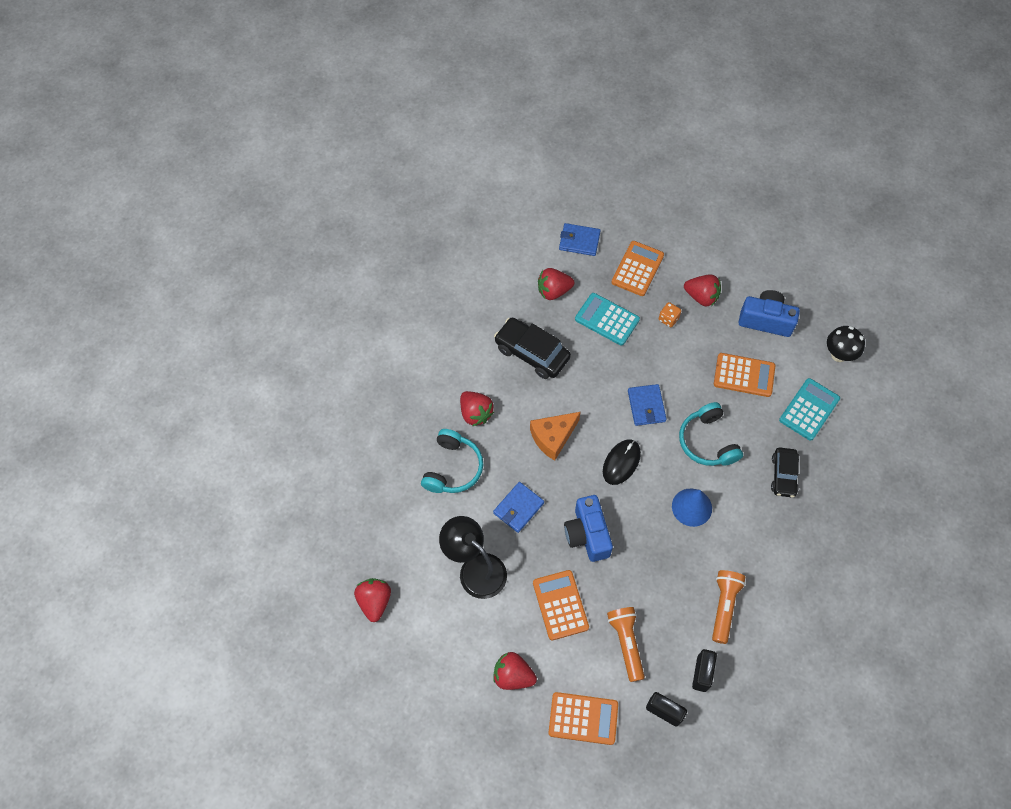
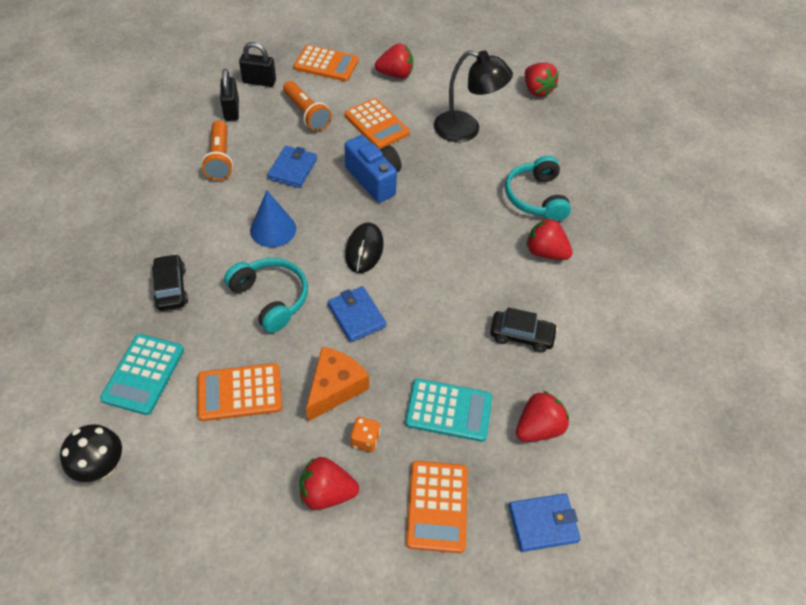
camera: 155 degrees right, 10 degrees down
(518, 508) = (452, 182): blue wallet -> blue wallet (293, 169)
(532, 353) = (521, 335): black car -> black car, size x0.65
(553, 437) = (449, 253): orange cheese -> orange cheese (335, 388)
(583, 718) = (326, 64): orange calculator -> orange calculator turned 150 degrees counterclockwise
(766, 320) = (220, 486): blue camera -> none

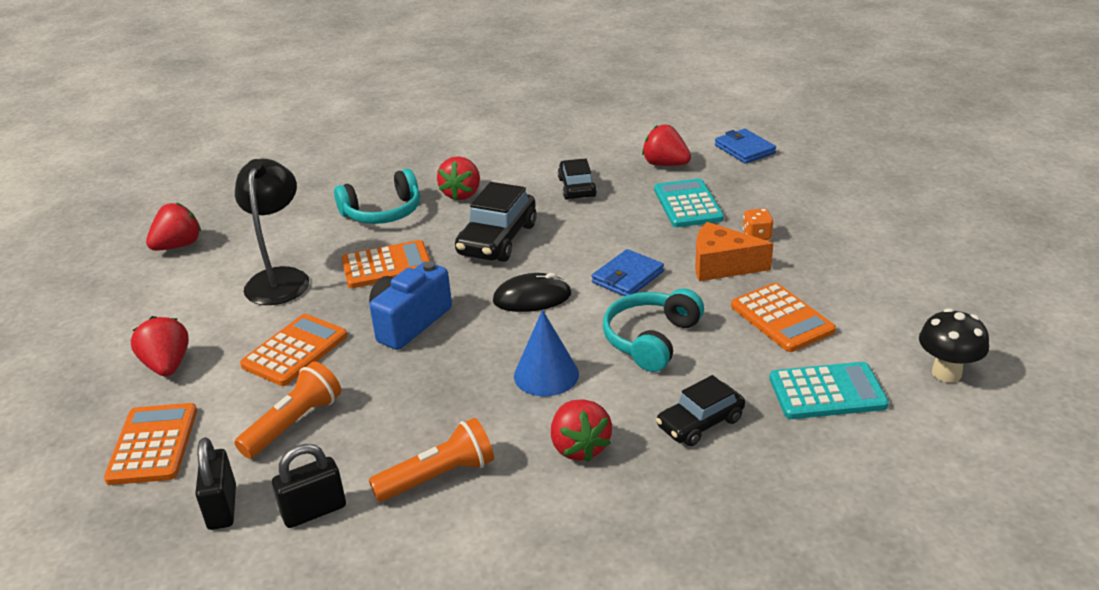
camera: 105 degrees left, 20 degrees down
(293, 169) = (424, 396): blue wallet -> none
(327, 492) = (823, 240): red strawberry -> red strawberry (579, 447)
(437, 506) = (778, 190): orange calculator -> orange calculator (387, 266)
(457, 254) = (497, 239): none -> black car

